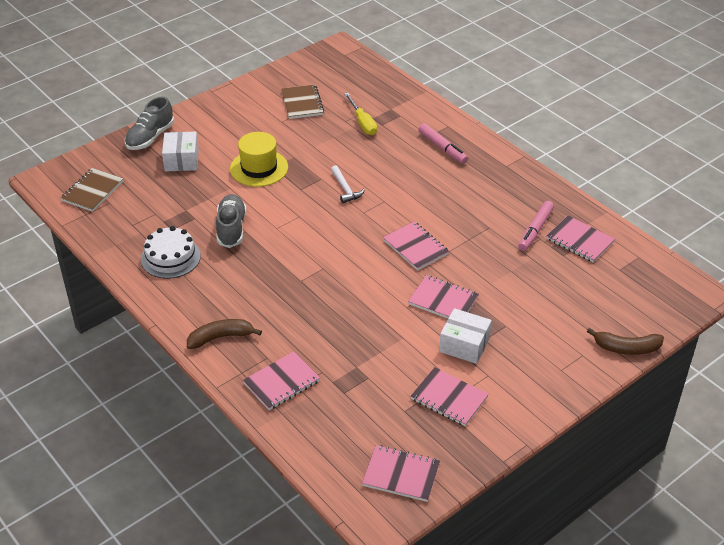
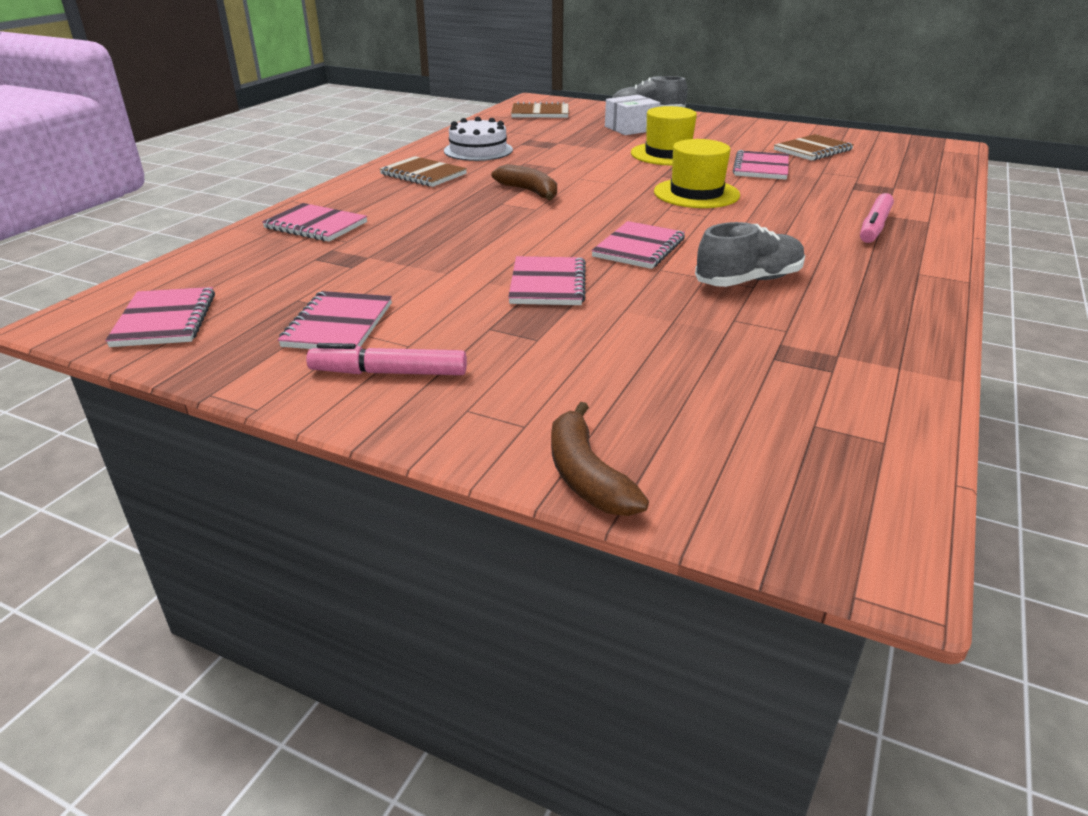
camera: 65 degrees right, 10 degrees down
(208, 303) = (423, 174): none -> brown notebook
(220, 337) = (372, 188): brown banana -> brown banana (529, 191)
(231, 228) = (552, 162): grey shoe -> grey shoe (749, 281)
(345, 189) = (696, 193): white hammer -> yellow hat
(362, 123) = (836, 179): yellow screwdriver -> none
(464, 345) = (464, 315): white box -> none
(535, 230) = (801, 322): pink marker -> pink marker (389, 373)
(579, 241) = (835, 367): pink notebook -> pink notebook (761, 168)

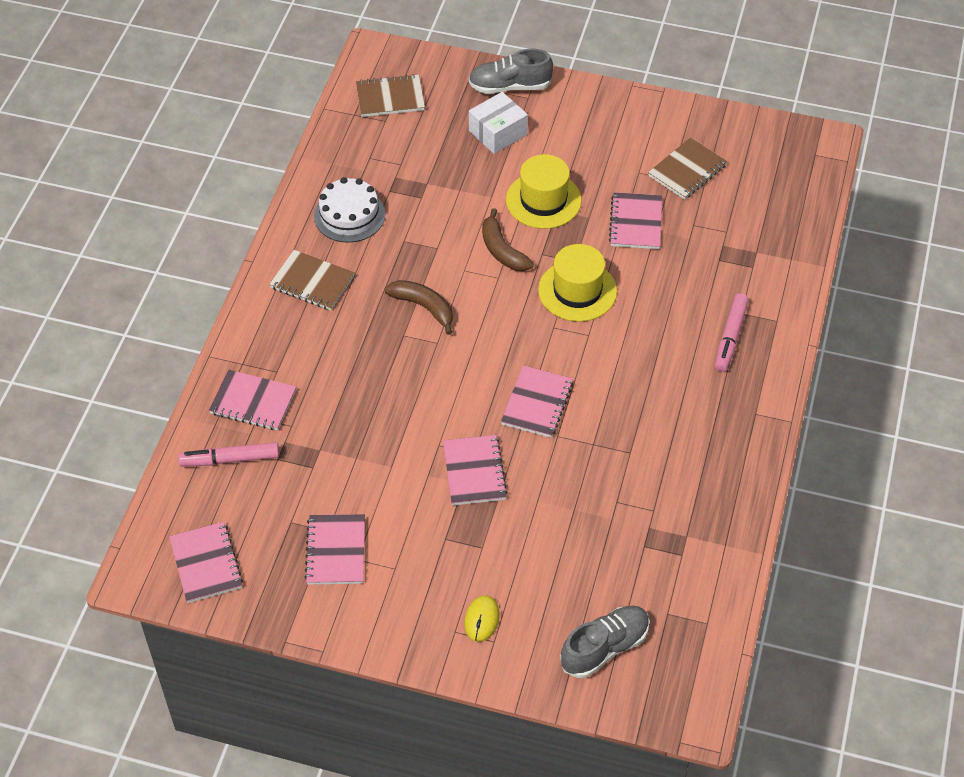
camera: 10 degrees left, 20 degrees up
(389, 373) = (392, 601): pink marker -> pink marker (230, 459)
(513, 402) = (481, 619): none -> yellow mouse
(586, 476) = (538, 679): brown banana -> brown banana (502, 250)
(749, 281) = (626, 444): grey shoe -> grey shoe (604, 648)

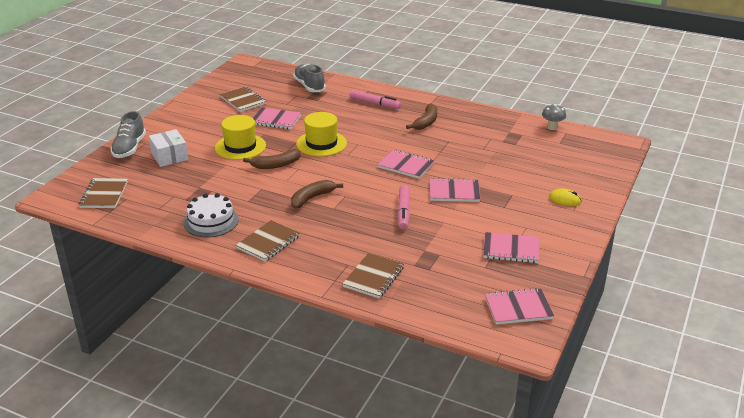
camera: 80 degrees left, 20 degrees down
(230, 459) = (425, 291): pink marker -> pink marker (403, 211)
(253, 402) = (374, 277): pink notebook -> brown notebook
(604, 648) = (583, 163): grey shoe -> grey shoe (309, 86)
(685, 415) = (426, 122): none -> brown banana
(721, 602) = (552, 127): none -> grey mushroom

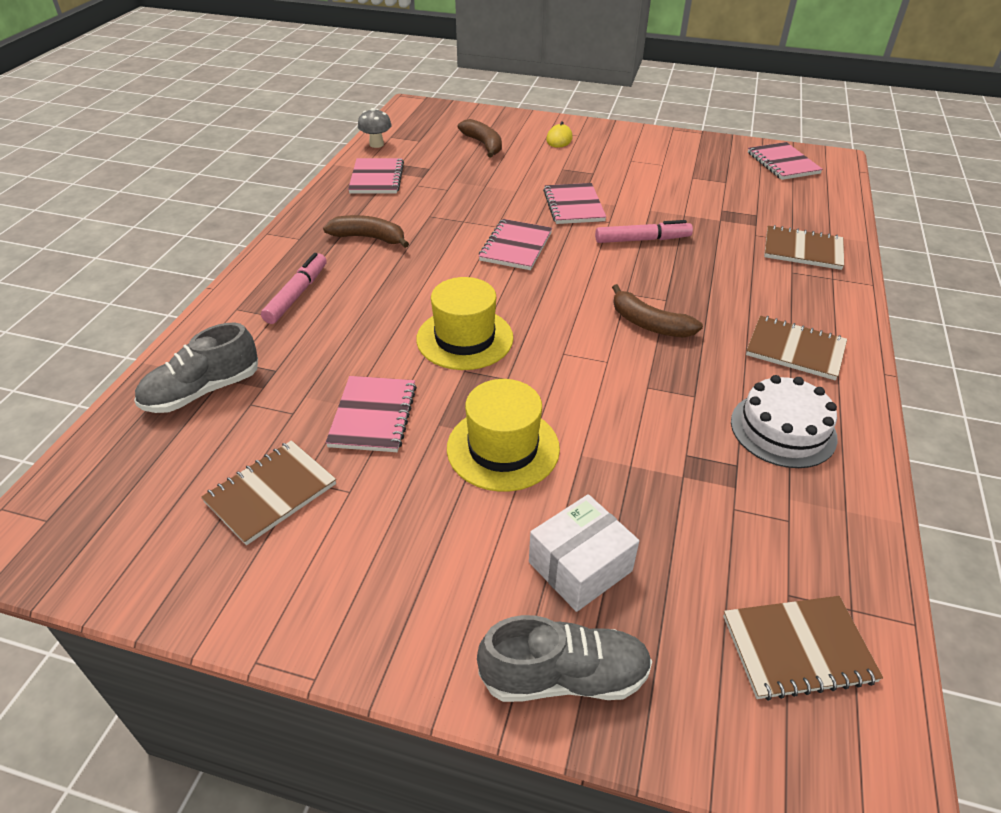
camera: 100 degrees left, 10 degrees up
(275, 165) = (560, 383): brown banana -> brown banana (483, 144)
(511, 249) = (681, 168): pink notebook -> pink notebook (377, 178)

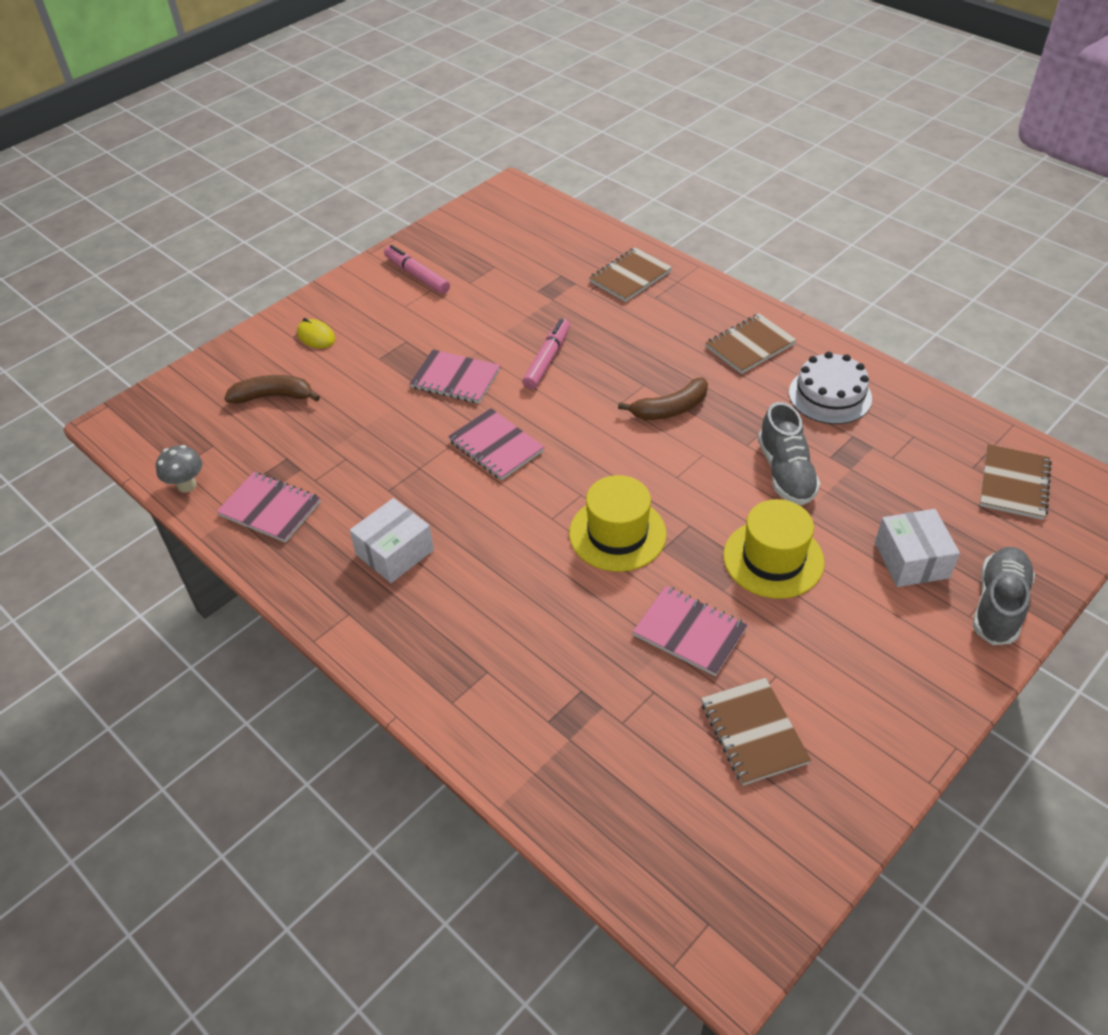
camera: 60 degrees left, 5 degrees up
(202, 391) = (580, 759): grey shoe -> grey shoe (785, 473)
(297, 294) = (461, 642): pink marker -> pink marker (417, 275)
(369, 238) = (395, 552): brown banana -> white box
(782, 163) = (493, 219): pink notebook -> none

